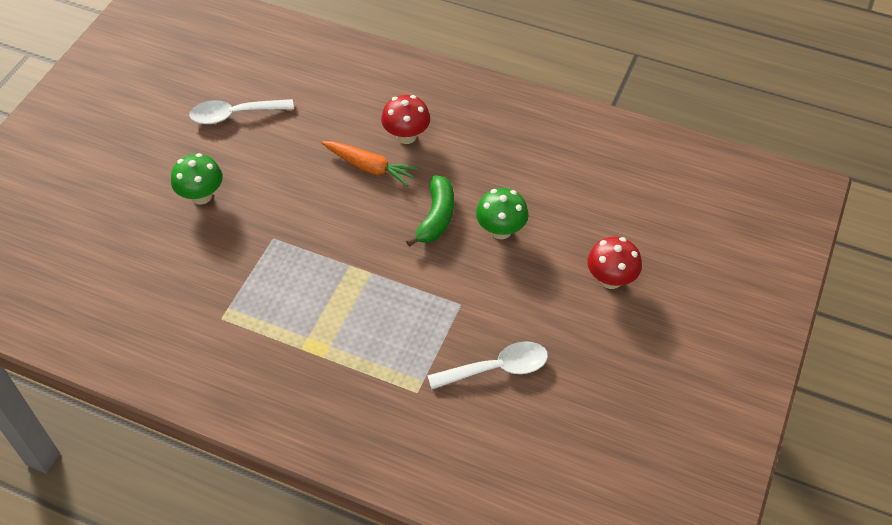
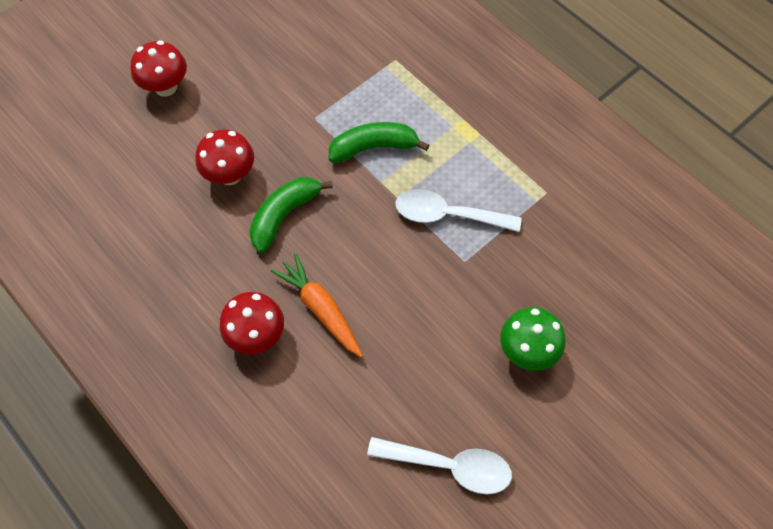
camera: 155 degrees left, 10 degrees up
(393, 298) = (373, 147): none -> green banana
(497, 368) = (317, 52): white spoon -> white spoon (447, 215)
(501, 230) = (230, 175): green mushroom -> red mushroom

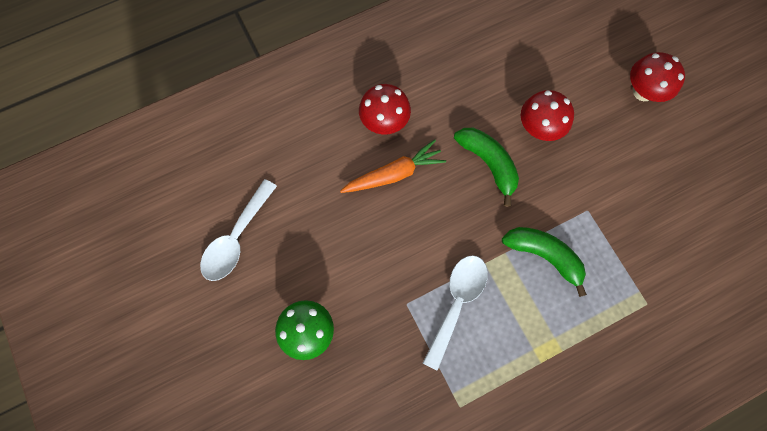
camera: 105 degrees right, 10 degrees up
(373, 147) = (544, 255): green banana -> green banana turned 60 degrees counterclockwise

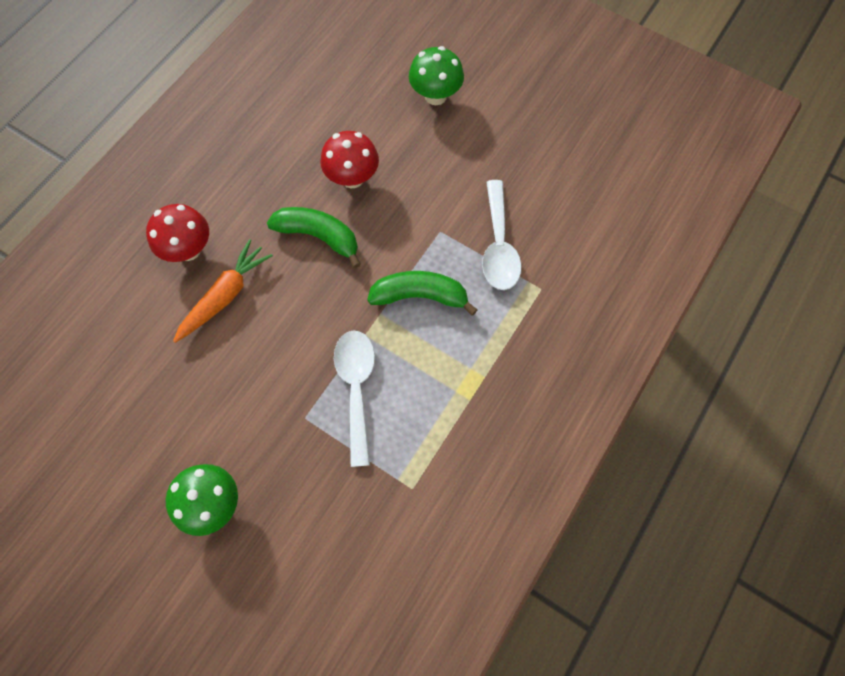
camera: 30 degrees left, 5 degrees down
(236, 238) = (81, 452): white spoon -> white spoon (498, 246)
(643, 92) = (435, 96): red mushroom -> green mushroom

